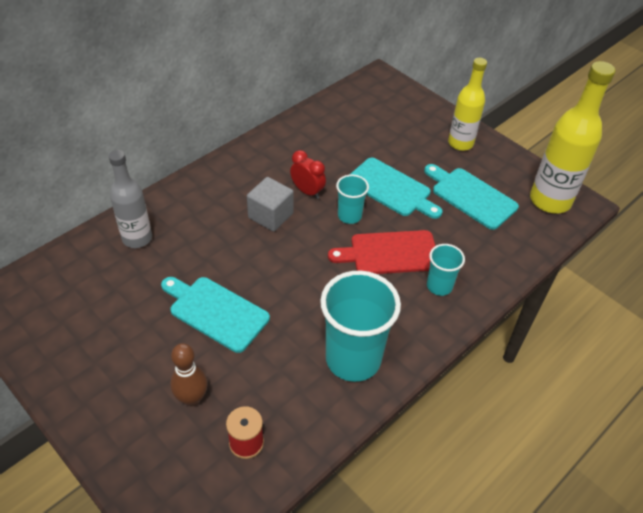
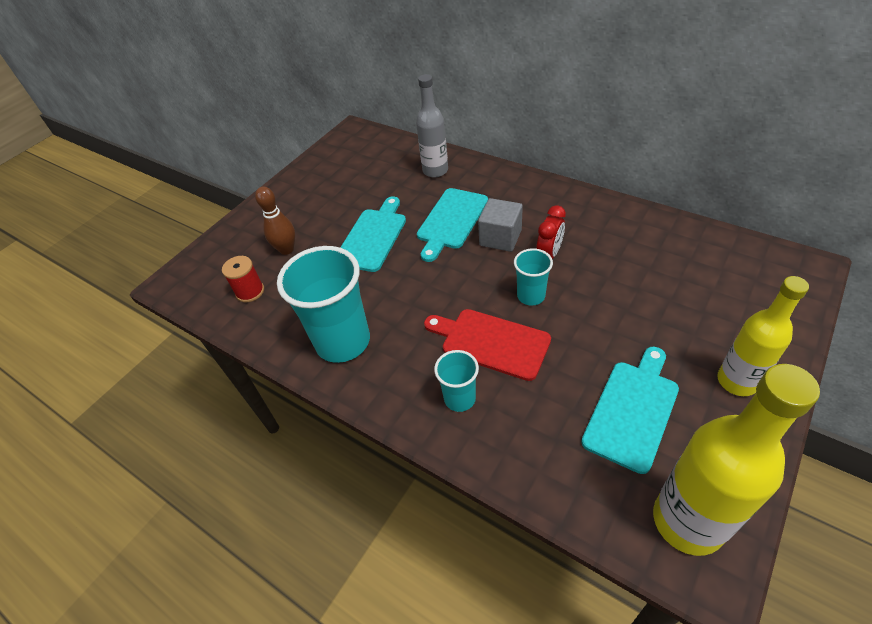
camera: 85 degrees right, 0 degrees up
(390, 253) = (491, 343): red cutting board -> red cutting board turned 45 degrees counterclockwise
(391, 189) = (596, 323): turquoise cutting board -> turquoise cutting board (451, 221)

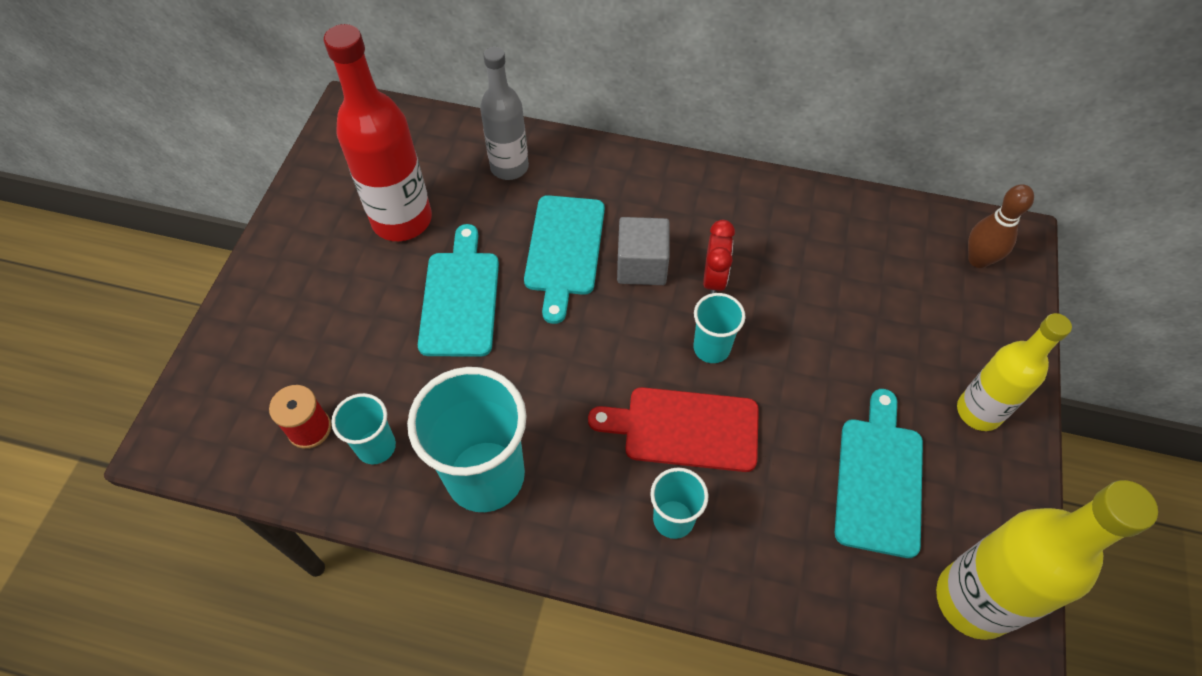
camera: 25 degrees left, 10 degrees up
(283, 310) = (376, 446): none -> turquoise cup
(286, 249) = (335, 345): brown bowling pin -> brown bowling pin (978, 259)
(356, 189) = (402, 220): none -> red bottle

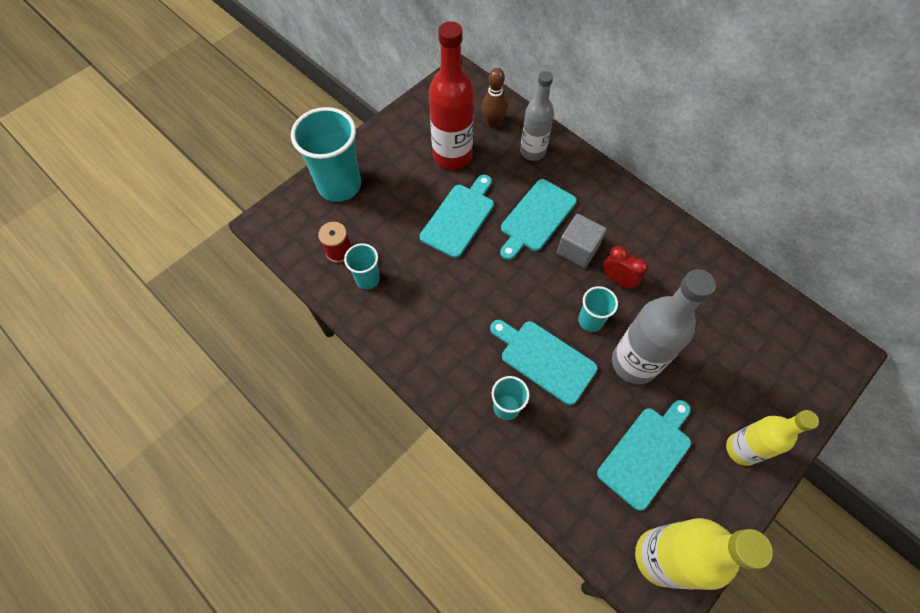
camera: 30 degrees right, 5 degrees up
(485, 476) = (416, 326): turquoise cup -> turquoise cup (339, 185)
(684, 429) = (544, 360): red cutting board -> turquoise cutting board
(714, 279) = (618, 280): red clock -> red clock turned 90 degrees counterclockwise
(795, 373) = (634, 363): none -> grey bottle
(978, 259) = (808, 354): brown bowling pin -> brown bowling pin (493, 122)

